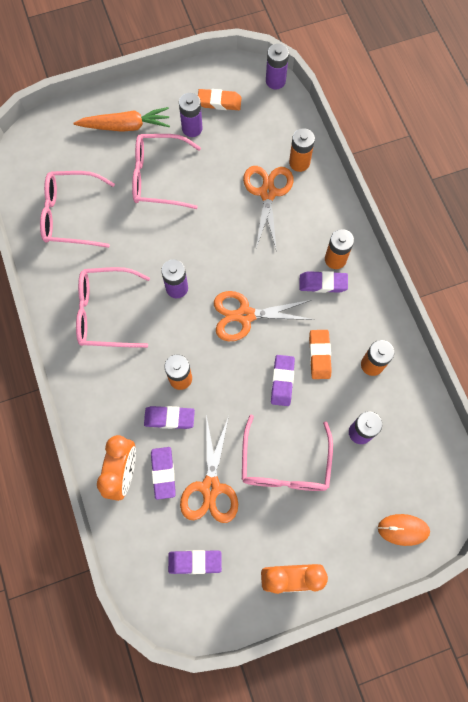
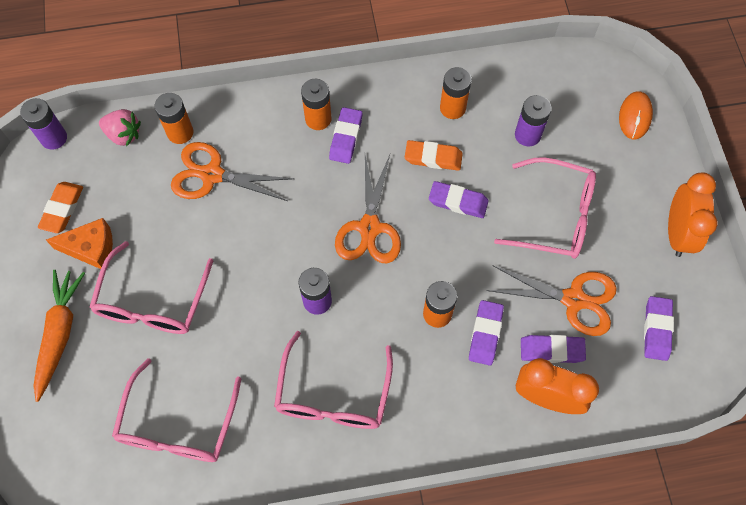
camera: 80 degrees left, 5 degrees down
(192, 128) = (91, 249): purple battery -> orange cheese
(288, 125) = (124, 134): none -> pink strawberry

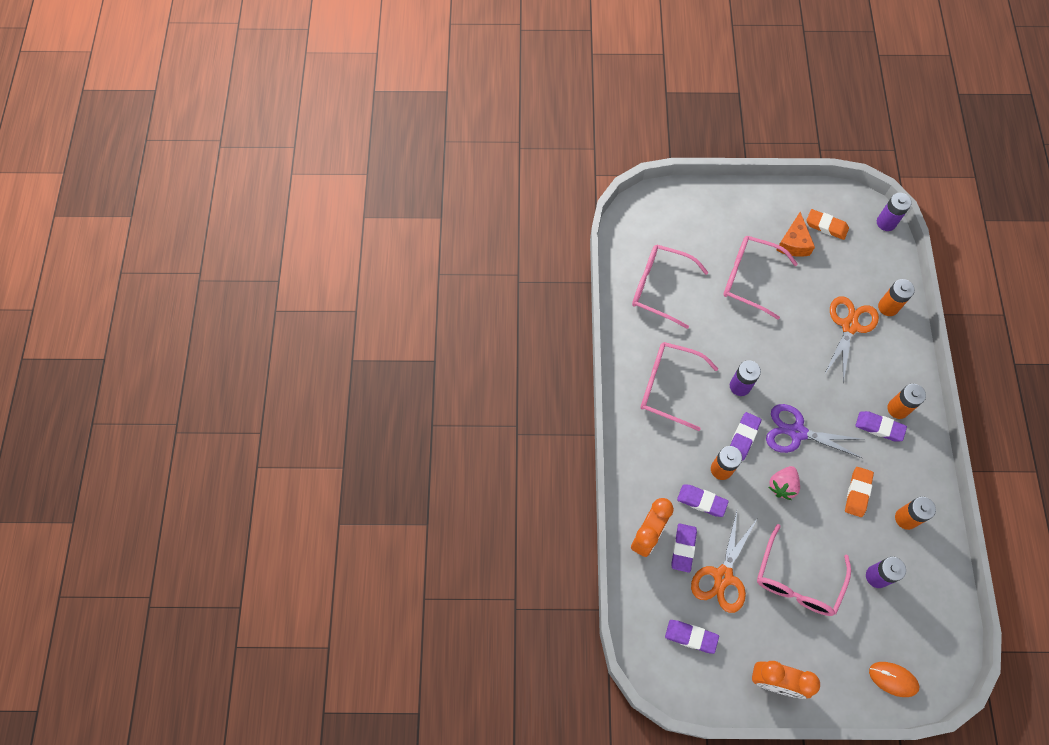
camera: 100 degrees right, 0 degrees up
(60, 333) = (732, 222): orange carrot -> none
(124, 134) = (887, 268): pink strawberry -> pink strawberry (782, 486)
(369, 228) = (797, 432): orange scissors -> purple scissors
(458, 202) = (815, 504): purple eraser -> purple eraser (743, 437)

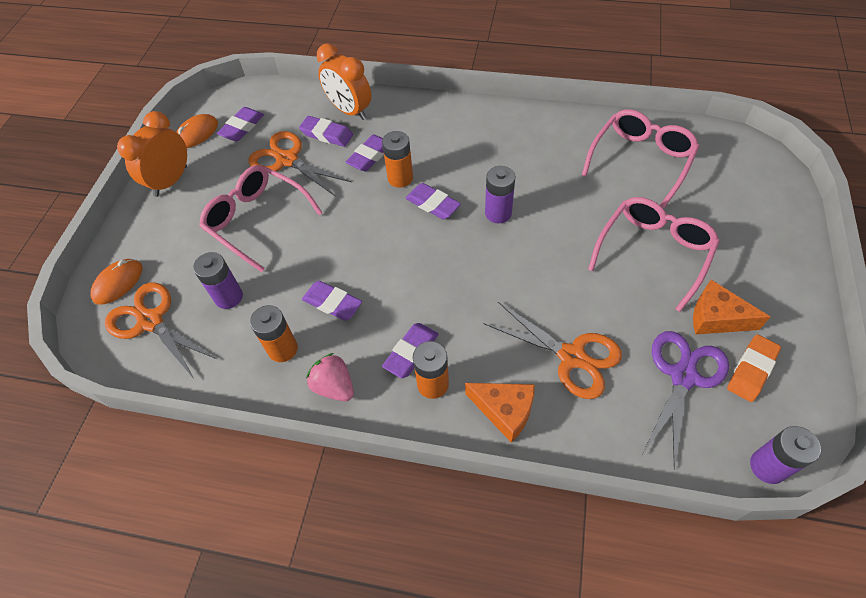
camera: 105 degrees right, 10 degrees down
(668, 387) = (508, 149): pink glasses -> none
(709, 682) = (197, 133): none -> orange mouse
(782, 486) = (365, 229): pink strawberry -> pink strawberry (334, 386)
(797, 432) = (426, 257): purple scissors -> purple scissors (683, 376)
(857, 493) = (332, 303): orange eraser -> purple eraser
(888, 307) = (601, 420): orange battery -> none
(901, 362) = (504, 411): none -> orange cheese
(917, 632) = (151, 321): none -> orange scissors

